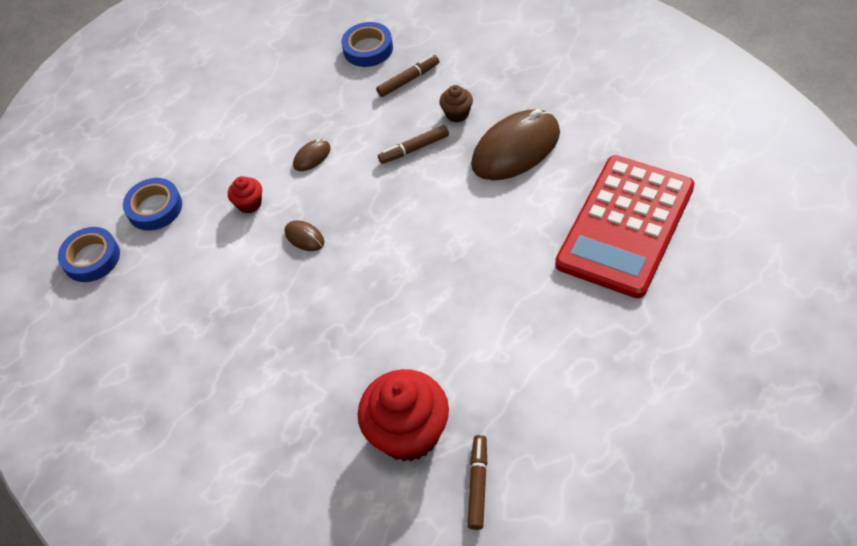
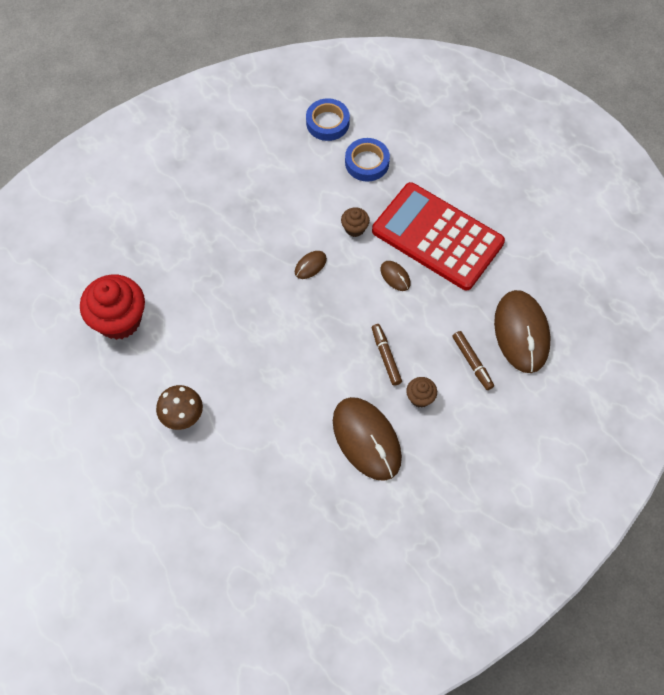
camera: 90 degrees right, 10 degrees up
(249, 204) = (354, 228): red cupcake -> brown cupcake
(368, 49) = (521, 333): blue tape -> brown mouse
(478, 484) = (67, 358): brown marker -> none
(530, 326) = (182, 415): none -> brown mushroom
(625, 226) = (258, 511): red calculator -> red calculator (437, 237)

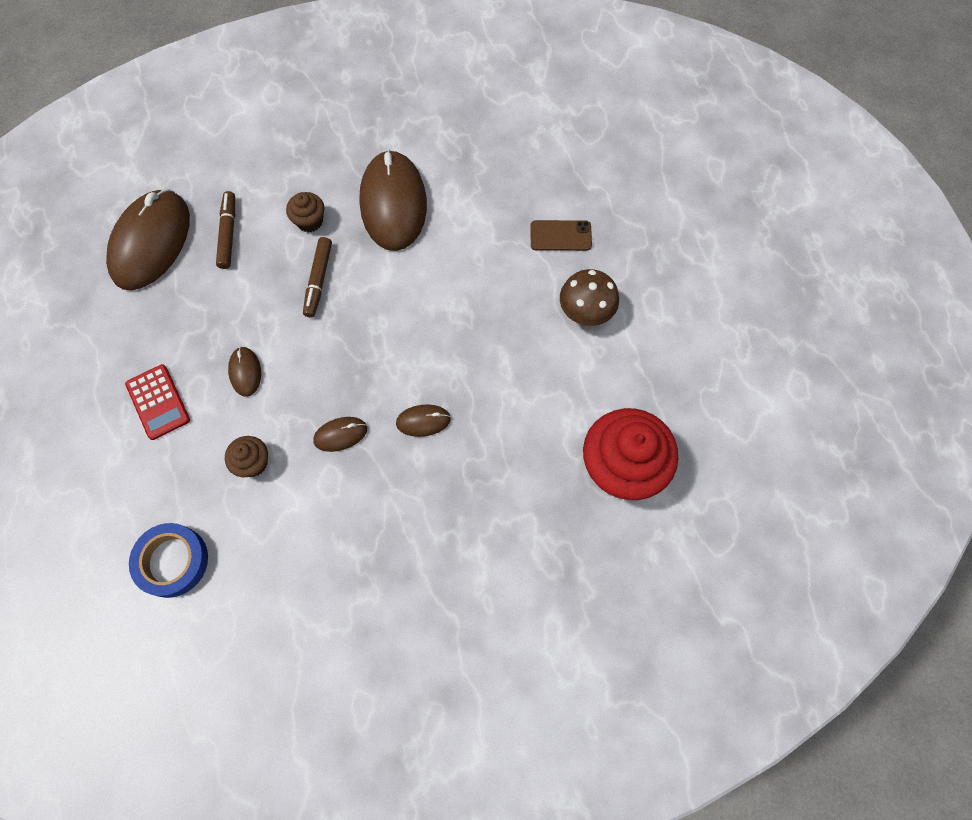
camera: 155 degrees left, 5 degrees up
(225, 469) = (560, 236): none -> brown phone
(261, 295) = (423, 421): none -> brown mouse
(327, 123) = (183, 664): blue tape -> none
(437, 237) = (158, 402): red calculator -> red calculator, size x0.42

